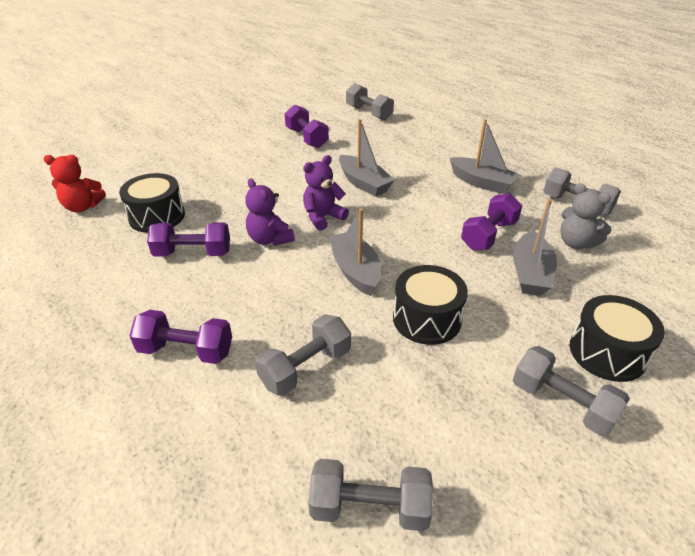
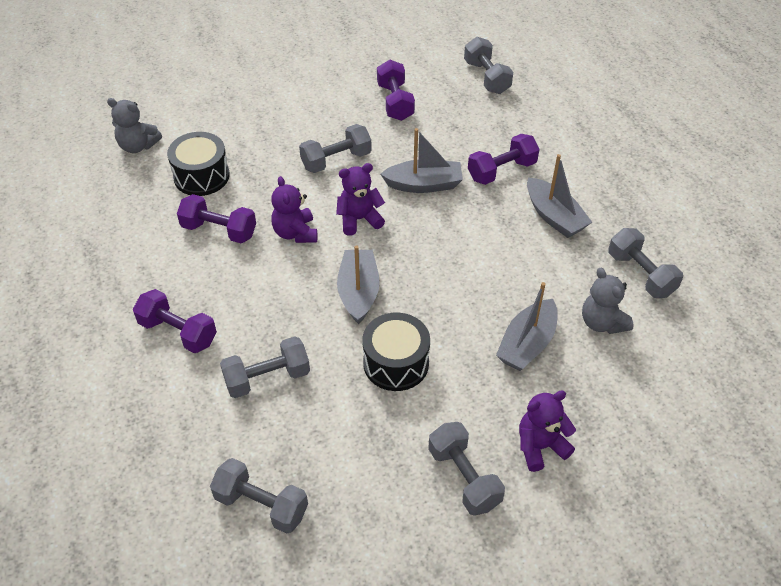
camera: 20 degrees right, 10 degrees up
(82, 207) = (138, 146): red teddy bear -> grey teddy bear
(279, 182) = (336, 160): none -> grey dumbbell
(364, 183) = (424, 184): grey boat -> grey boat turned 75 degrees counterclockwise
(489, 235) = (515, 287): purple dumbbell -> purple dumbbell (502, 171)
(607, 352) = (540, 446): black drum -> purple teddy bear

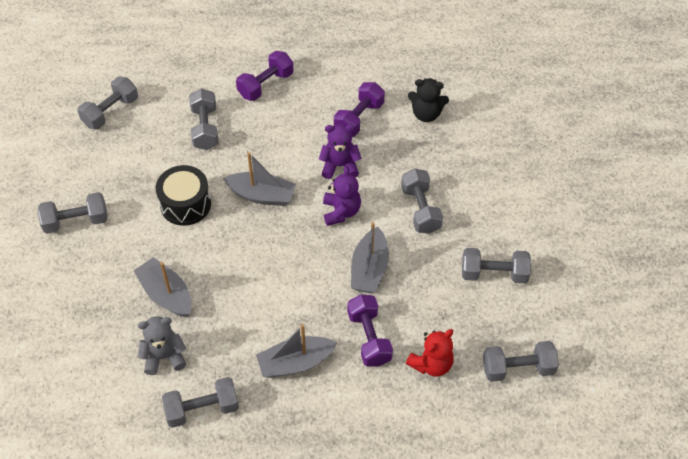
camera: 105 degrees right, 5 degrees up
(138, 146) = (476, 77): grey teddy bear -> none
(201, 176) = (426, 114): black drum -> black teddy bear
(395, 102) = (494, 273): purple dumbbell -> grey dumbbell
(508, 127) = (431, 364): none -> red teddy bear
(540, 446) = (76, 274): purple teddy bear -> none

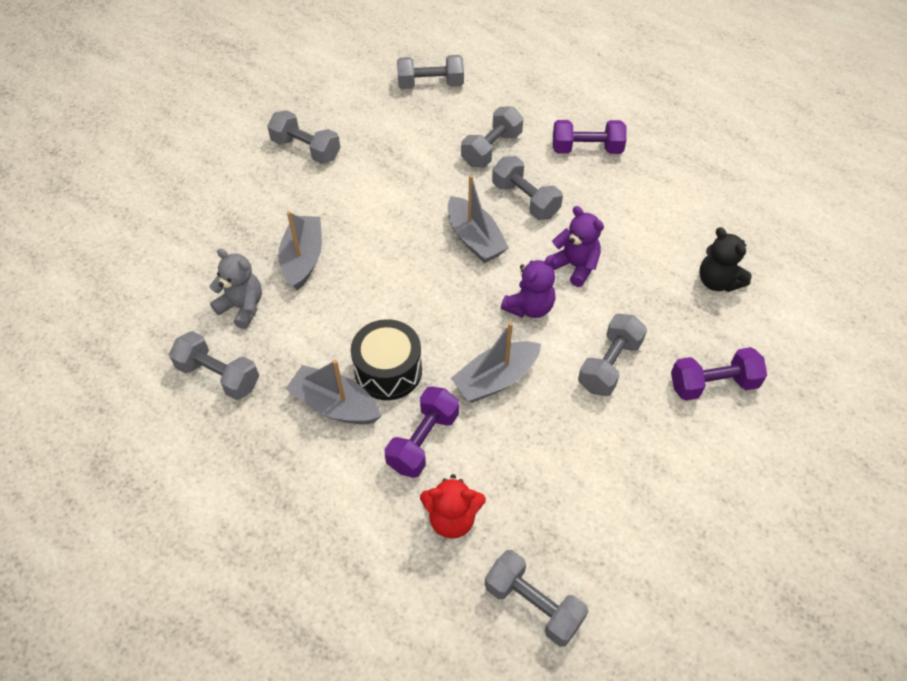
camera: 45 degrees right, 0 degrees up
(185, 204) = (403, 198): black drum -> black drum (388, 371)
(359, 118) = (643, 237): purple dumbbell -> purple dumbbell (713, 384)
(494, 273) = (616, 488): grey dumbbell -> grey dumbbell (525, 199)

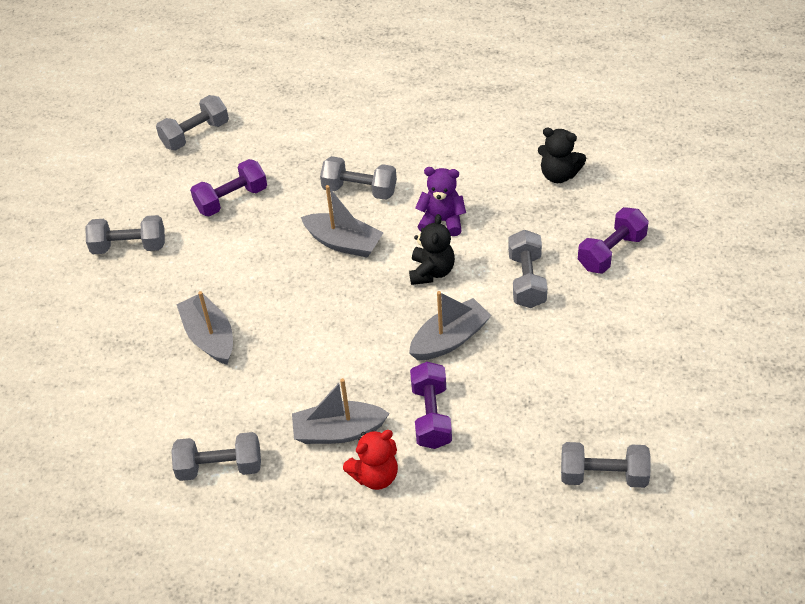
camera: 30 degrees left, 5 degrees down
(242, 307) = (191, 404): grey teddy bear -> none
(388, 371) = (359, 382): black drum -> none
(452, 518) = (499, 455): red teddy bear -> red teddy bear (375, 475)
(491, 149) = (296, 163): grey dumbbell -> none
(496, 379) = (450, 339): grey boat -> grey boat turned 150 degrees counterclockwise
(529, 307) = (431, 271): purple teddy bear -> black teddy bear
(586, 149) = (377, 123): purple dumbbell -> purple dumbbell (231, 199)

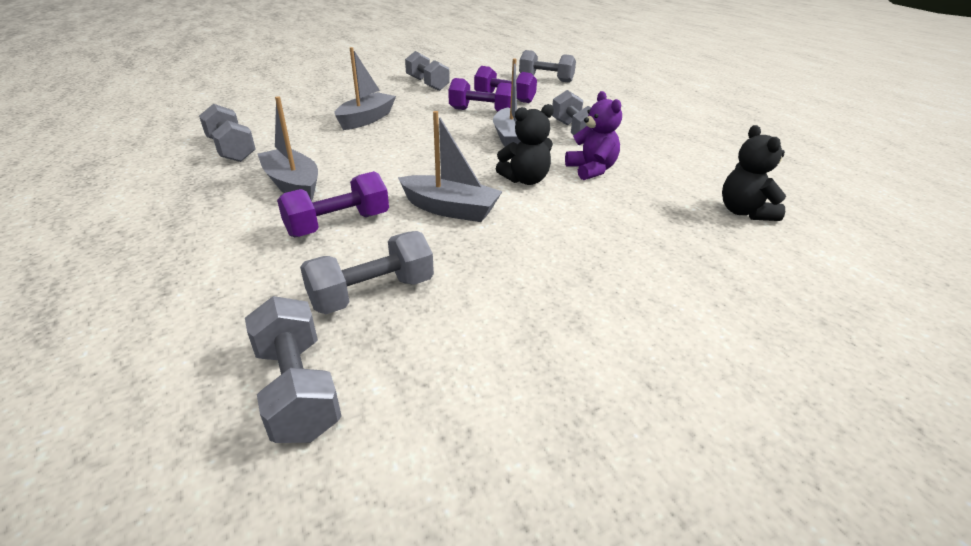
camera: 55 degrees right, 15 degrees down
(375, 475) = (242, 215): red teddy bear -> none
(526, 280) = (577, 231): grey dumbbell -> grey dumbbell (372, 293)
(611, 252) = (695, 278): purple dumbbell -> purple dumbbell (481, 112)

